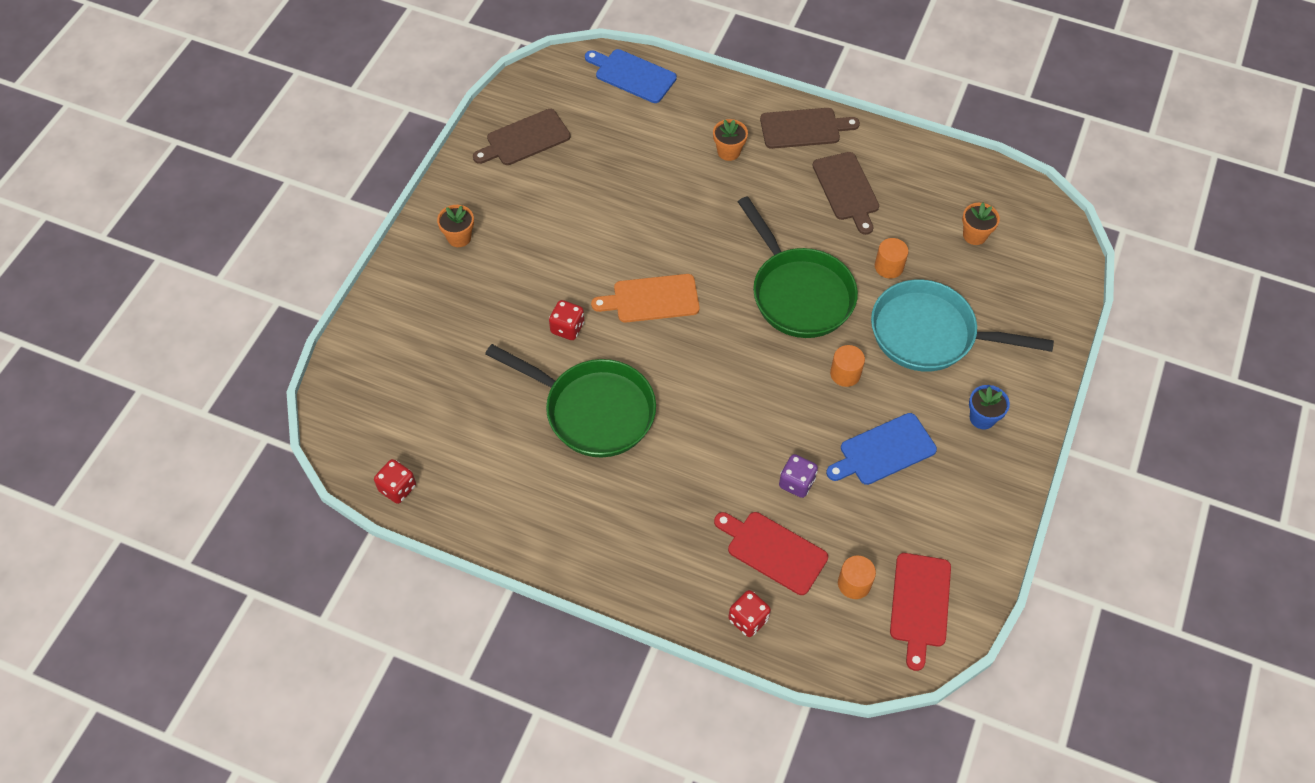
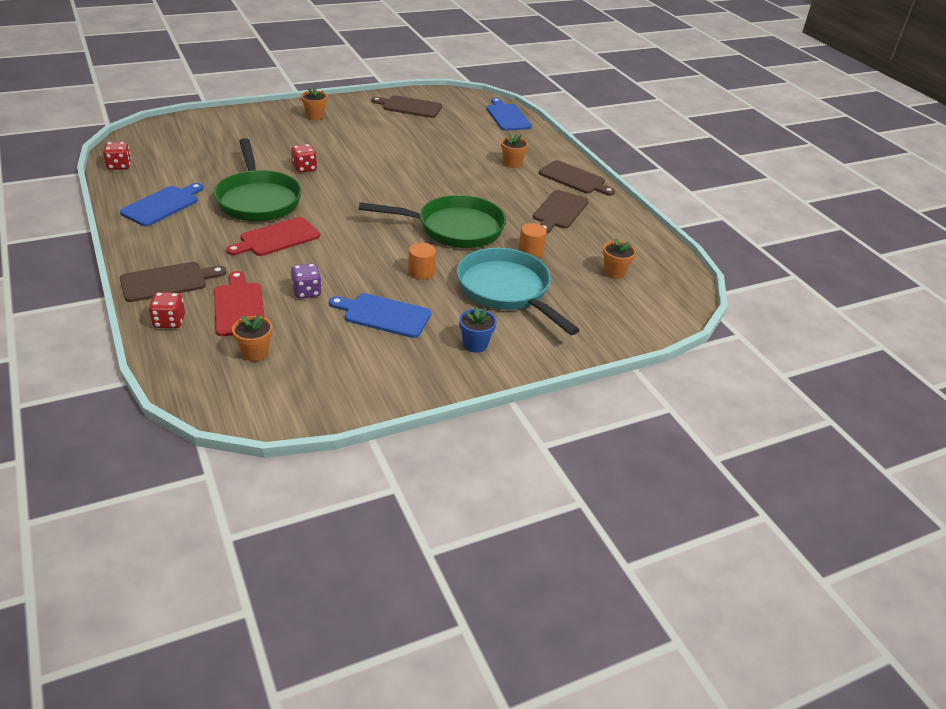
camera: 40 degrees right, 20 degrees down
(524, 499) = (162, 205): none -> blue cutting board
(651, 299) = (367, 184): orange cutting board -> none
(678, 581) = (168, 281): none -> brown cutting board
(798, 293) = (454, 228): green pan -> green pan turned 105 degrees counterclockwise
(854, 583) = (255, 353): orange cylinder -> orange flower pot
(920, 604) = (274, 391): red cutting board -> red cutting board (276, 238)

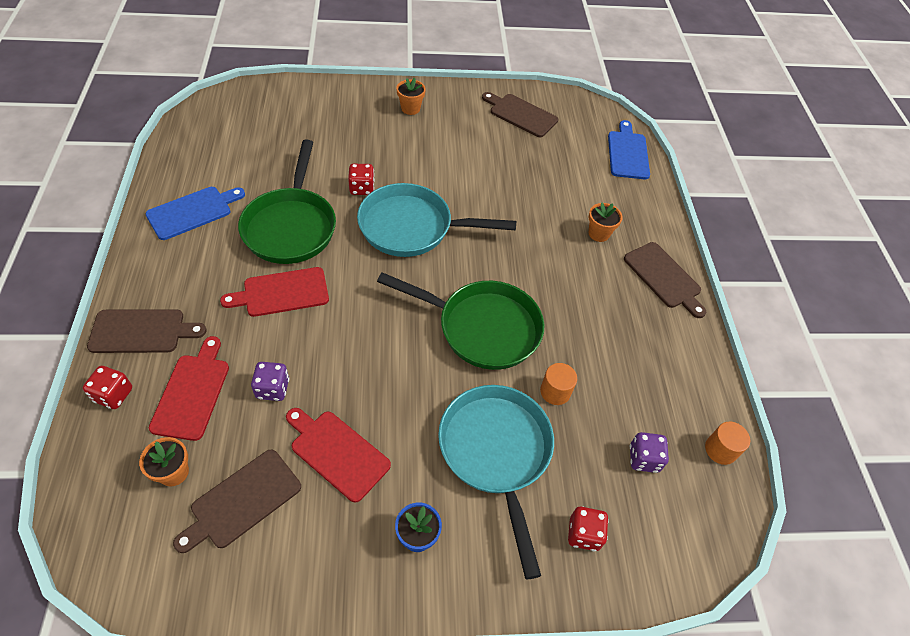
camera: 20 degrees right, 15 degrees up
(119, 166) = (180, 143): red dice -> red dice (584, 534)
(362, 183) = (412, 227): none -> turquoise pan
(383, 315) = (337, 452): blue cutting board -> red cutting board
(421, 272) = (411, 392): orange cylinder -> orange cylinder (720, 450)
(559, 211) = (620, 330): brown cutting board -> brown cutting board (242, 501)
(614, 272) = (643, 459): orange flower pot -> purple dice

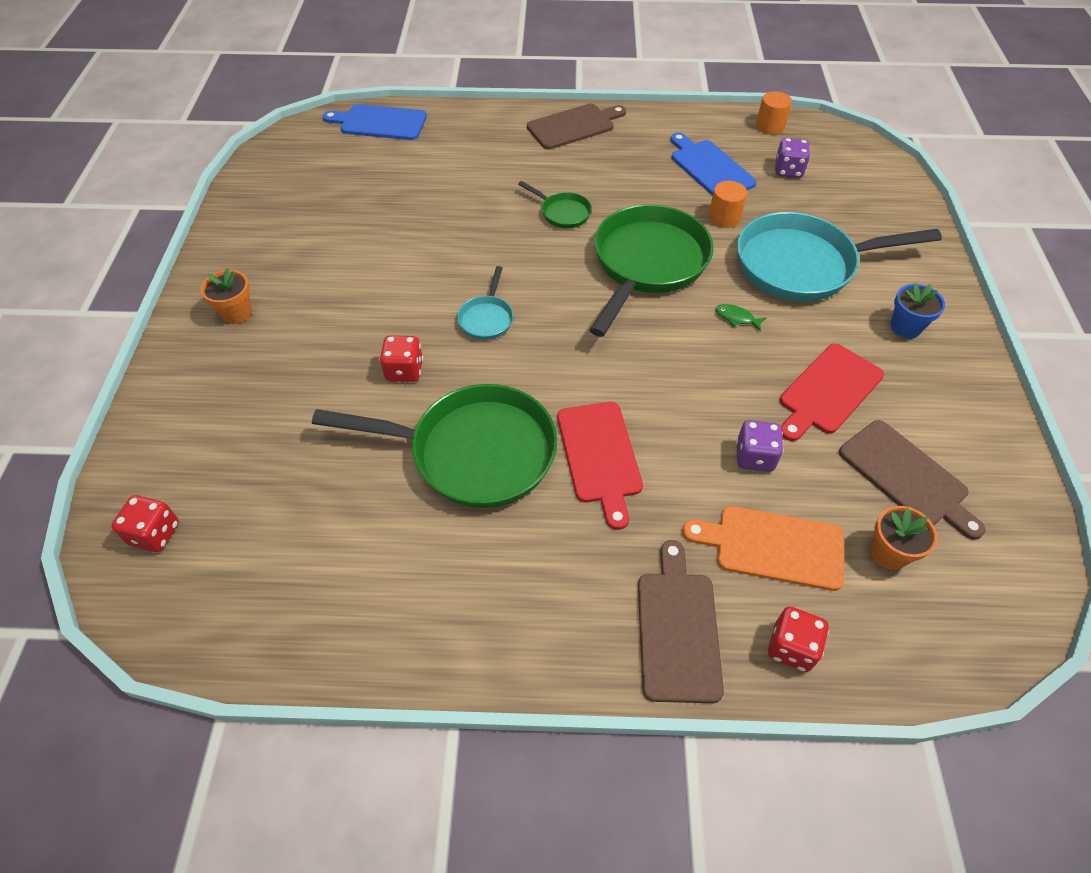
camera: 80 degrees left, 0 degrees up
(192, 392) = (772, 546): red cutting board -> orange cutting board
(193, 211) = (428, 591): blue cutting board -> blue cutting board (709, 168)
(412, 227) = (487, 318): turquoise pan -> turquoise pan, size x0.45
(422, 390) = (736, 318): none -> green fish
(520, 114) = (283, 202): brown cutting board -> none
(539, 270) = (562, 213): none -> green pan
(584, 534) = (870, 216): red dice -> red dice (155, 534)
(599, 233) = (509, 161): orange flower pot -> none

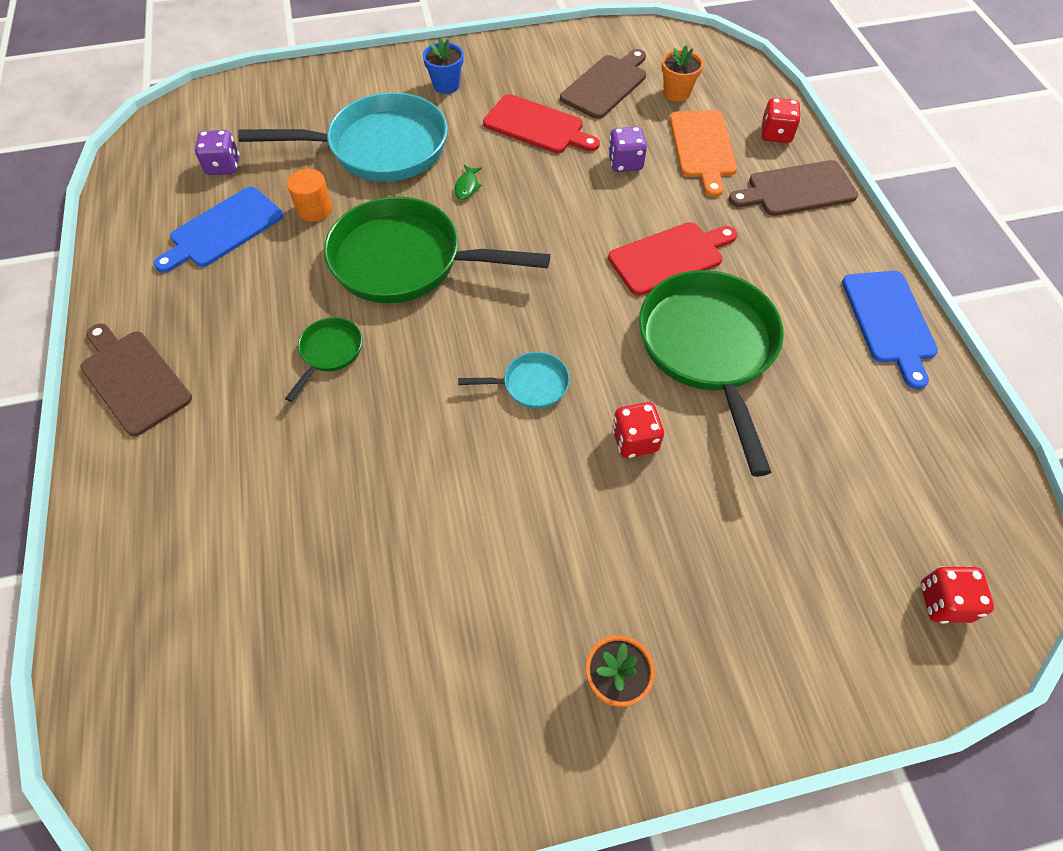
camera: 105 degrees left, 5 degrees up
(379, 123) = (122, 660): blue cutting board -> blue cutting board (889, 321)
(770, 126) = (134, 186): orange cylinder -> none
(803, 265) = (379, 148): turquoise pan -> turquoise pan turned 75 degrees counterclockwise

